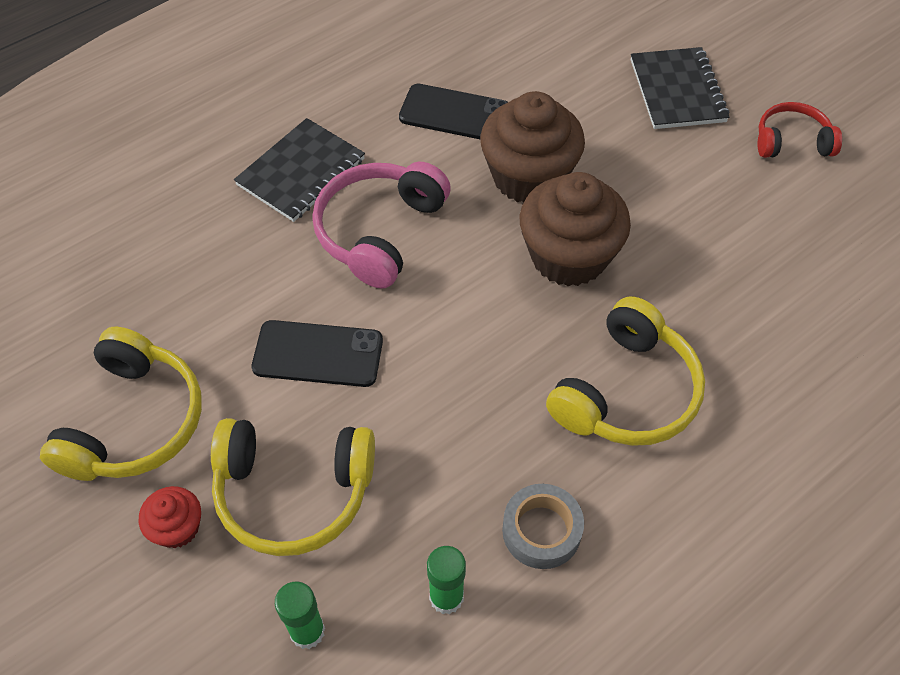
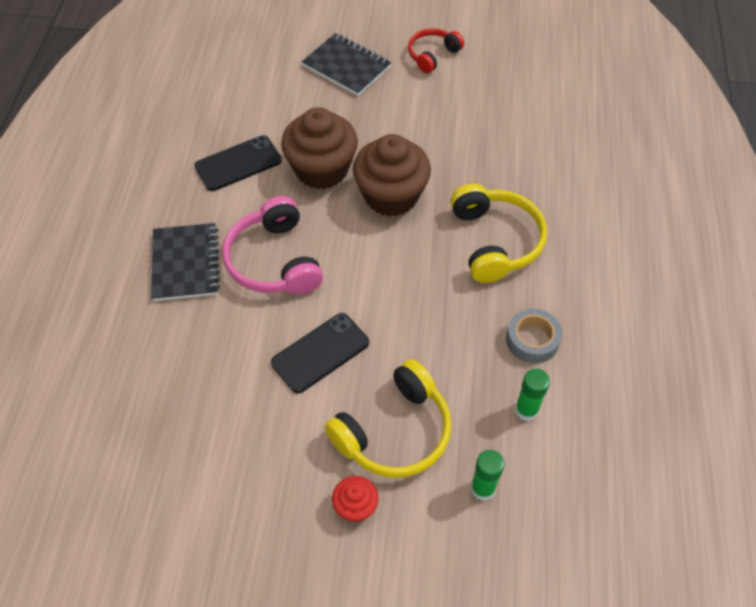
camera: 45 degrees left, 0 degrees up
(134, 421) = (260, 478): yellow headphones -> none

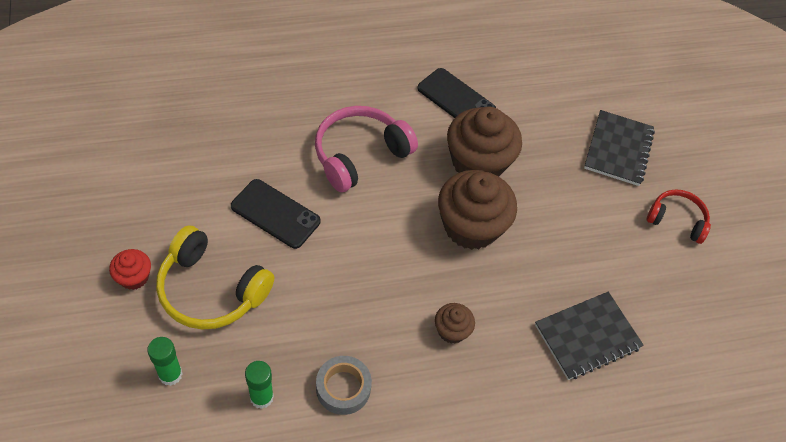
camera: 65 degrees right, 0 degrees up
(186, 263) = (334, 94): black notebook -> black notebook (587, 337)
(495, 241) = (452, 330): yellow headphones -> brown cupcake

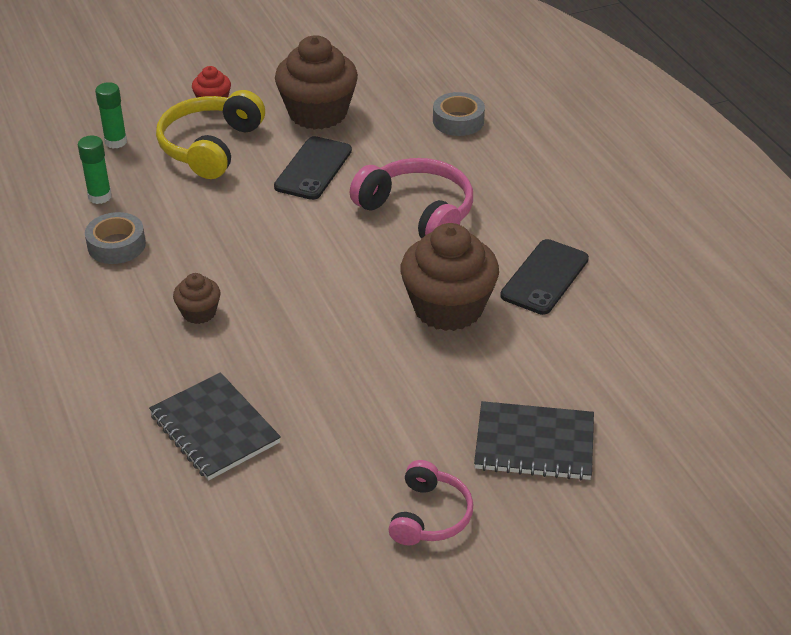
camera: 85 degrees right, 15 degrees down
(242, 99) = (458, 121): none -> grey tape
(471, 226) = (347, 312): brown cupcake -> brown cupcake (318, 113)
(676, 220) = (429, 515): red headphones -> pink headphones

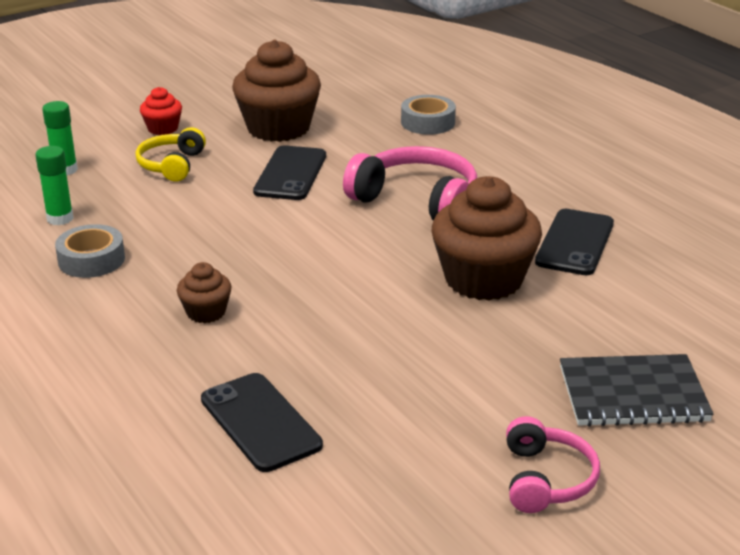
camera: 10 degrees left, 10 degrees down
(210, 147) = (172, 165): yellow headphones -> yellow headphones, size x0.61
(214, 429) = (260, 422): black notebook -> black phone

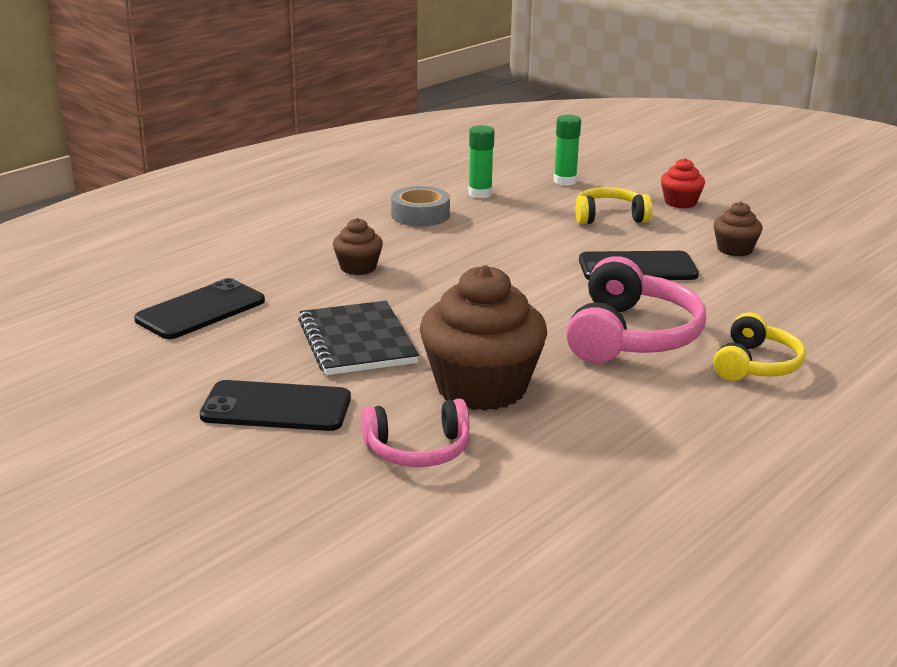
camera: 75 degrees right, 5 degrees down
(278, 128) = (734, 249): brown cupcake -> brown cupcake, size x0.48
(428, 122) = (835, 323): grey tape -> none
(481, 164) = (756, 365): none -> yellow headphones
(546, 479) = (130, 447): pink headphones -> pink headphones (418, 450)
(575, 243) = (600, 439): black phone -> black phone (276, 407)
(633, 394) = (283, 491): black notebook -> black notebook (356, 342)

